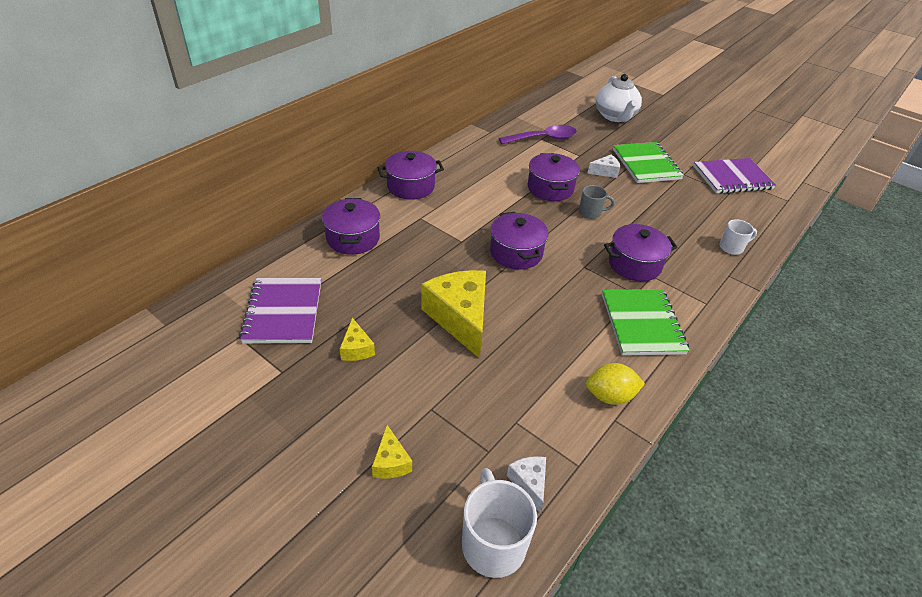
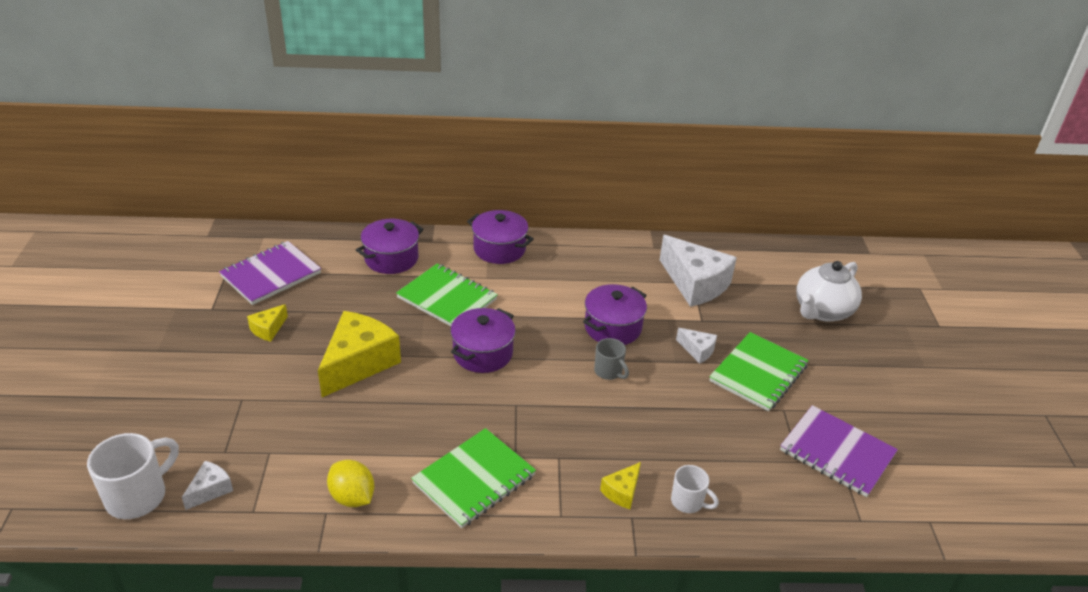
camera: 50 degrees right, 5 degrees down
(391, 462) = (172, 406): yellow cheese -> yellow cheese (622, 492)
(436, 237) = (447, 298): none -> green notebook
(543, 138) = (695, 283): purple spoon -> white cheese
(634, 264) = (561, 437): purple pot -> none

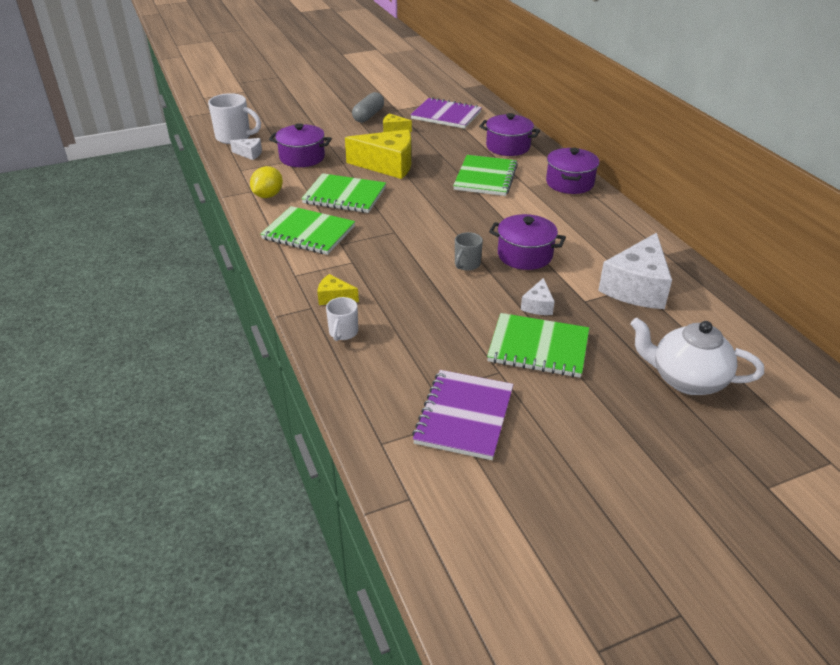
camera: 70 degrees right, 0 degrees up
(205, 339) = (368, 116): none -> grey capsule
(406, 423) = (344, 196): none -> green notebook
(482, 353) = (438, 206): purple pot -> purple pot (302, 157)

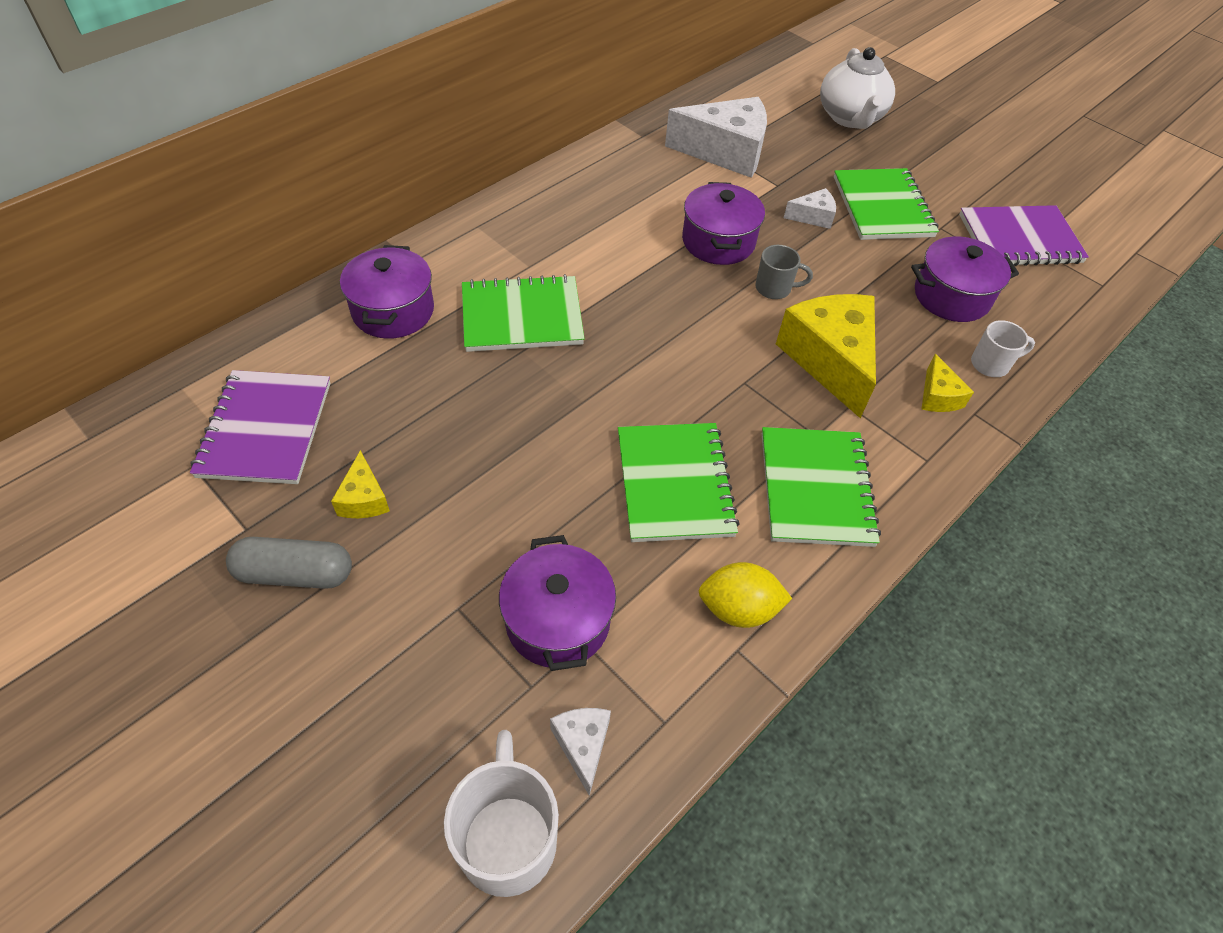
camera: 115 degrees left, 15 degrees up
(387, 165) = (531, 458): yellow cheese -> yellow cheese (829, 360)
(569, 183) = (499, 226): purple pot -> purple pot (951, 296)

